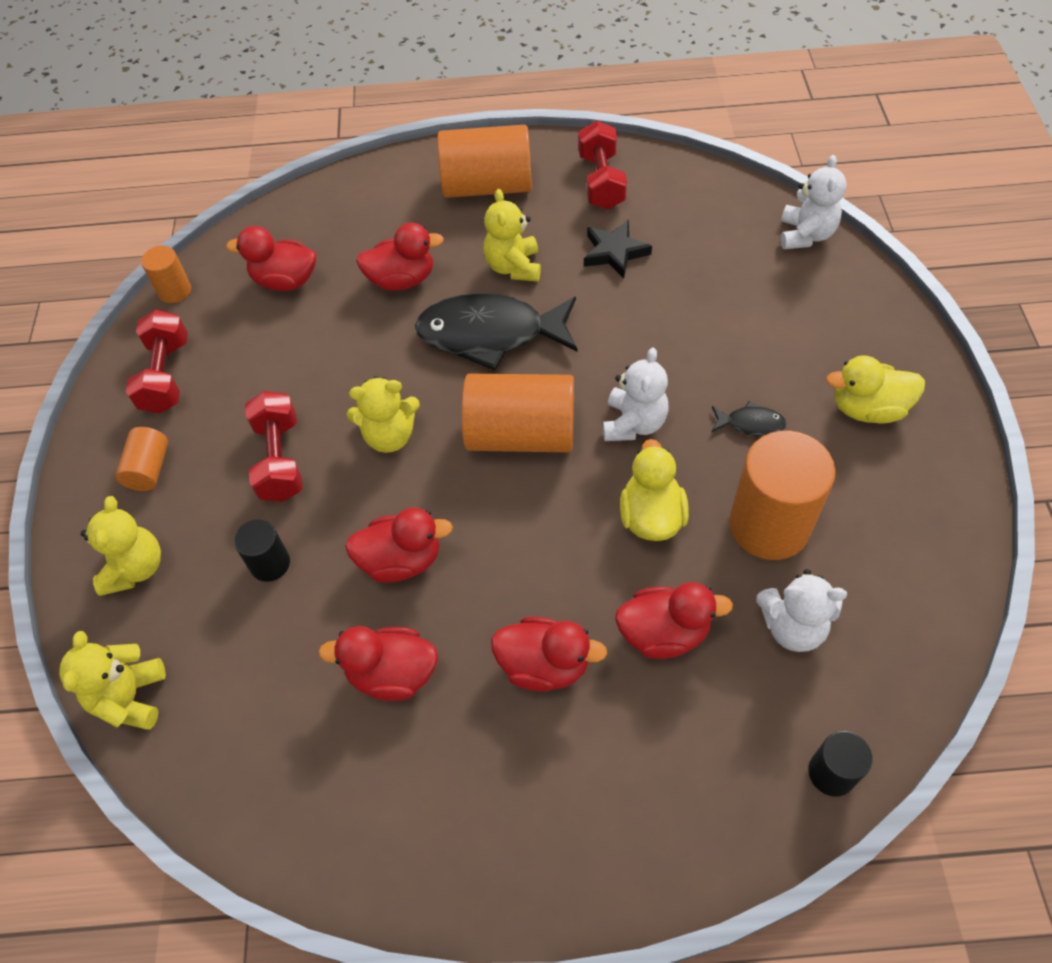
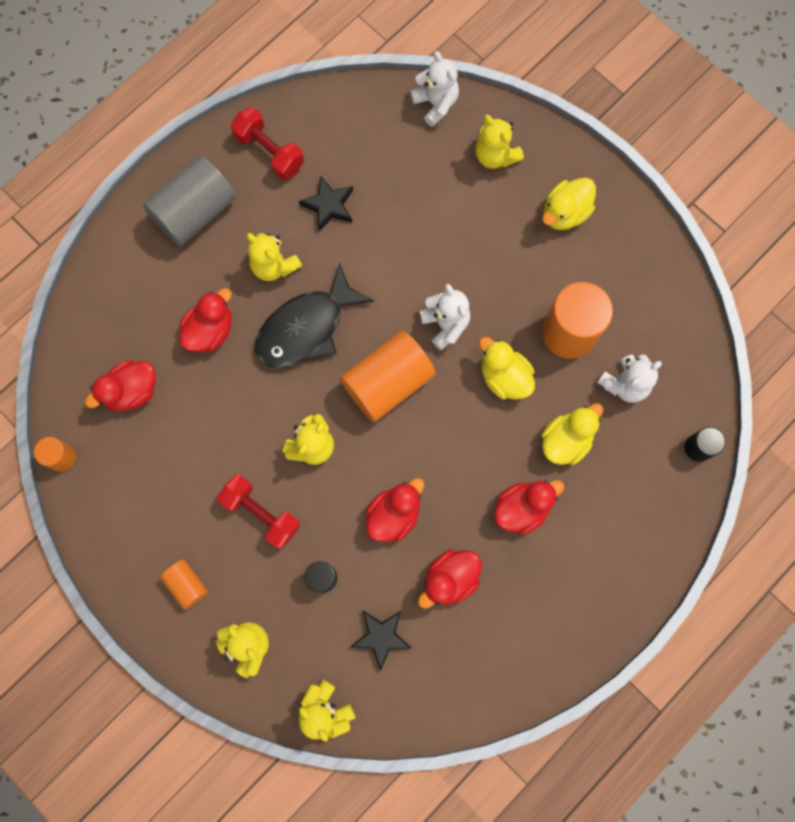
camera: 45 degrees left, 20 degrees up
(166, 376) = (127, 519): red dumbbell -> none
(262, 672) = (381, 637): none -> black star
(487, 186) = (195, 212): orange cylinder -> grey cylinder
(664, 633) = (566, 440): red duck -> yellow duck
(750, 424) = (510, 273): black fish -> none
(831, 312) = (495, 156): none -> yellow teddy bear

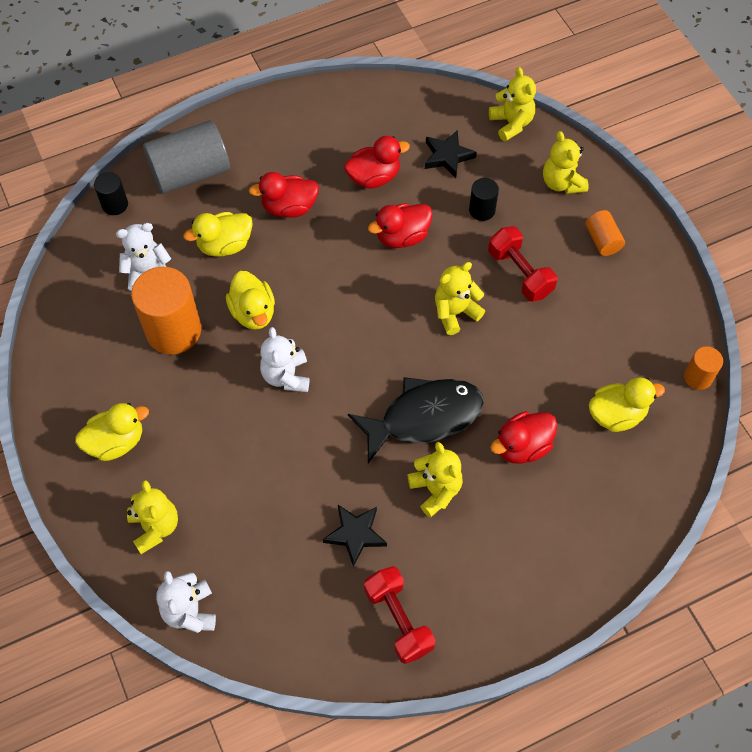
camera: 160 degrees left, 15 degrees down
(132, 391) = (616, 415): red duck -> yellow duck
(195, 212) = (503, 578): grey cylinder -> grey cylinder (190, 173)
(388, 382) = (363, 342): orange cylinder -> none

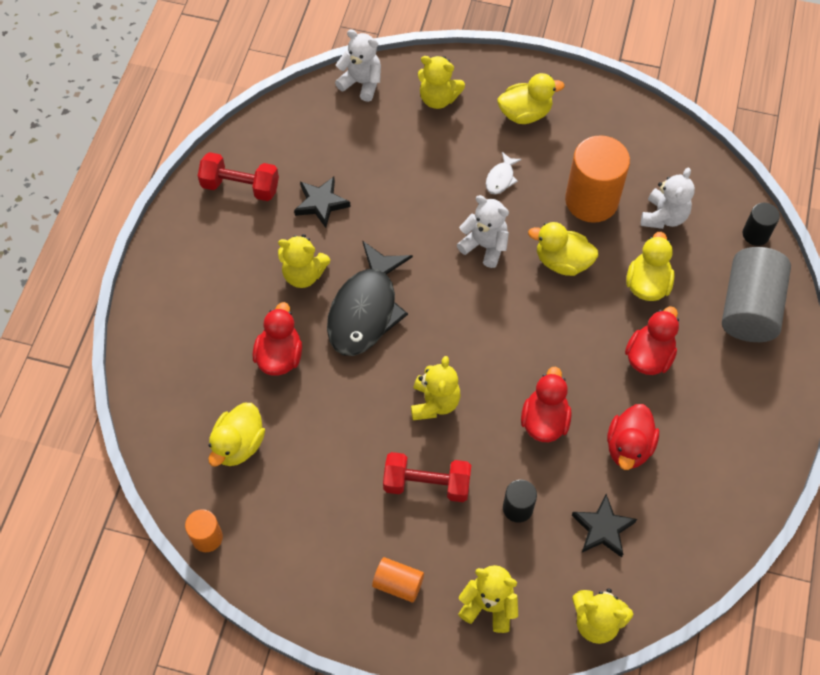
camera: 130 degrees right, 0 degrees up
(116, 442) = (525, 113): yellow duck -> yellow duck turned 120 degrees counterclockwise
(206, 411) = (501, 178): none -> white fish

